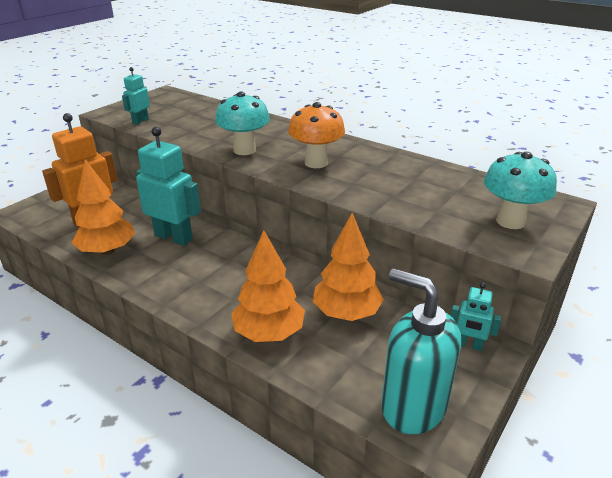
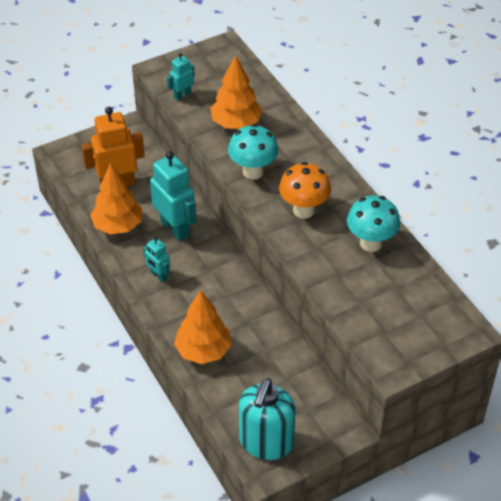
camera: 25 degrees right, 15 degrees up
(346, 313) = (269, 355): orange tree -> orange tree (236, 123)
(413, 406) = (266, 442): turquoise soap dispenser -> turquoise soap dispenser turned 135 degrees counterclockwise
(469, 345) = (340, 415): turquoise robot -> turquoise robot (158, 275)
(510, 221) = (408, 335): turquoise mushroom -> turquoise mushroom (370, 243)

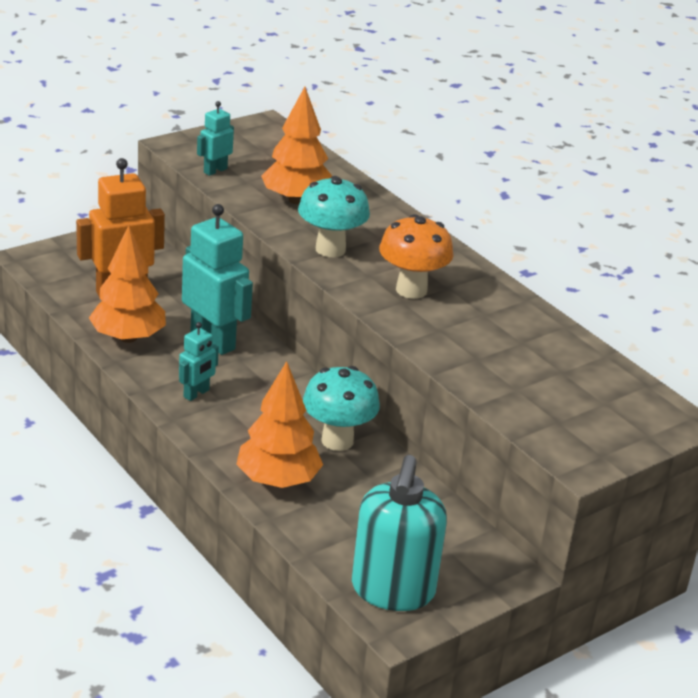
camera: 10 degrees left, 15 degrees down
(158, 275) = (196, 394): turquoise robot -> turquoise robot turned 90 degrees counterclockwise
(370, 243) = (514, 325): turquoise mushroom -> turquoise mushroom (337, 440)

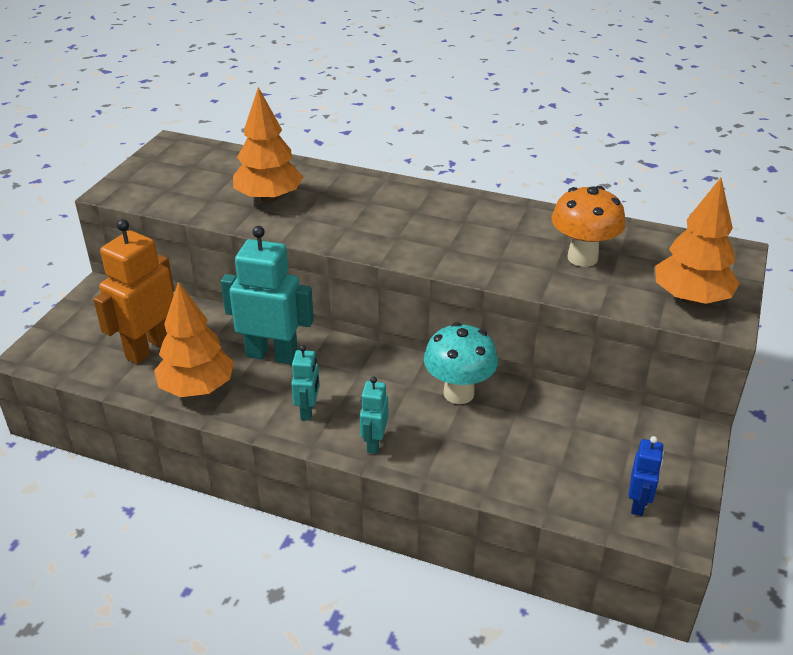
camera: 30 degrees left, 5 degrees up
(215, 170) = (173, 200): turquoise robot -> turquoise robot (374, 443)
(278, 480) = (453, 455): orange tree -> orange tree (691, 298)
(330, 249) = (343, 229): turquoise mushroom -> none
(392, 590) = (638, 504): turquoise soap dispenser -> blue robot
(411, 290) = (442, 235): orange mushroom -> orange mushroom (582, 258)

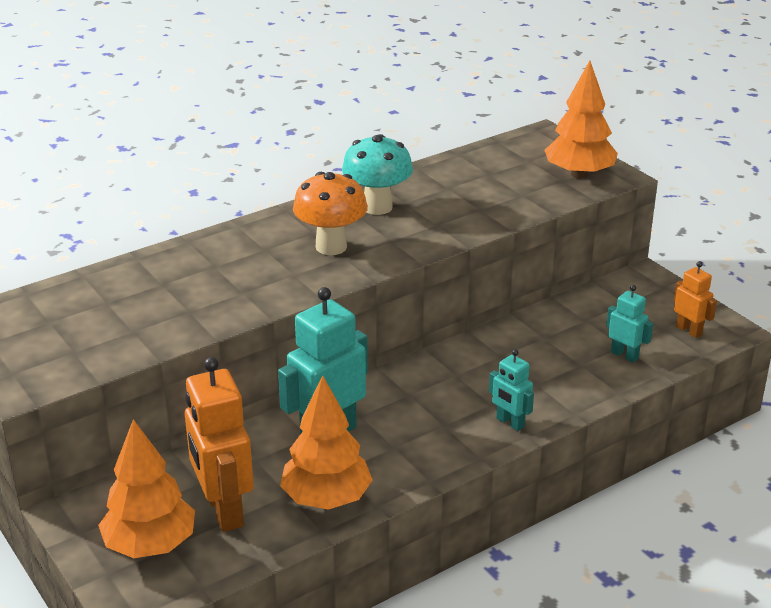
camera: 55 degrees left, 5 degrees down
(269, 198) = (183, 297): orange tree -> orange tree (150, 545)
(308, 411) = (431, 442): turquoise robot -> turquoise robot (624, 355)
(458, 393) = (492, 354): turquoise mushroom -> turquoise mushroom (377, 207)
(582, 258) = (479, 191): orange mushroom -> orange mushroom (331, 247)
(638, 504) = (689, 330): blue robot -> orange robot

